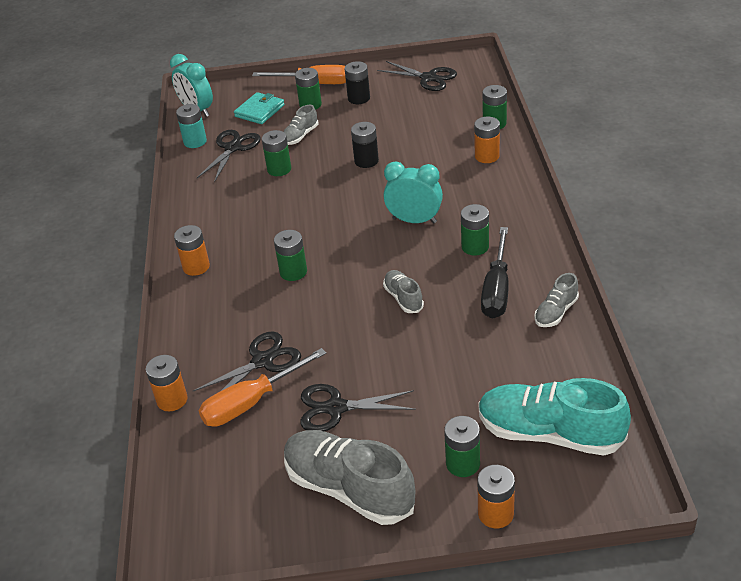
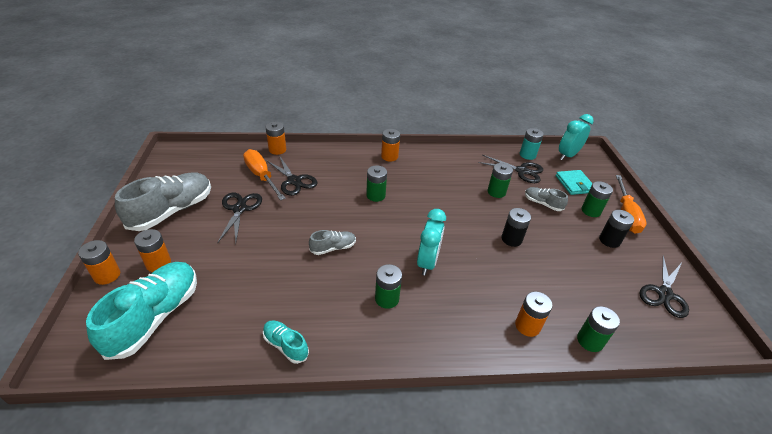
camera: 85 degrees right, 0 degrees up
(259, 111) = (574, 184): turquoise wallet -> turquoise wallet turned 45 degrees clockwise
(463, 463) = (158, 263): green battery -> orange battery
(497, 289) = (327, 306): black screwdriver -> none
(556, 312) = (285, 345): grey shoe -> turquoise shoe

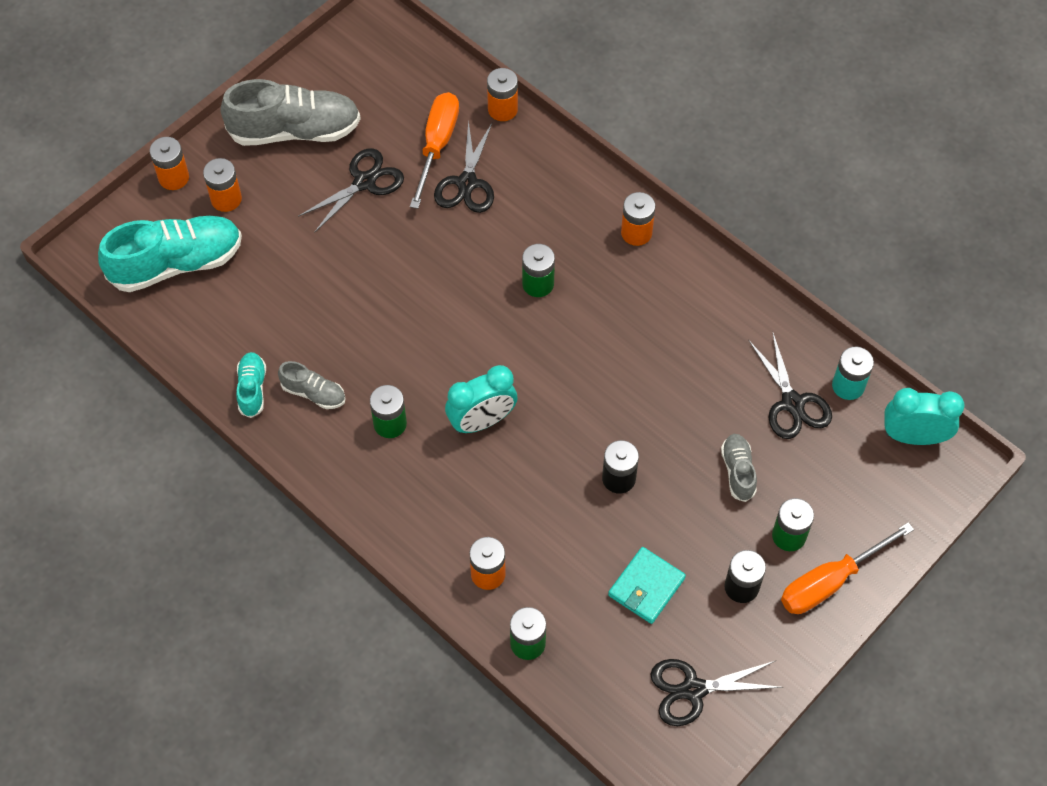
camera: 50 degrees right, 20 degrees up
(333, 248) = (406, 318): grey shoe -> grey shoe (314, 393)
(496, 192) = (702, 404): green battery -> none
(574, 184) = (837, 484): turquoise wallet -> turquoise wallet (646, 587)

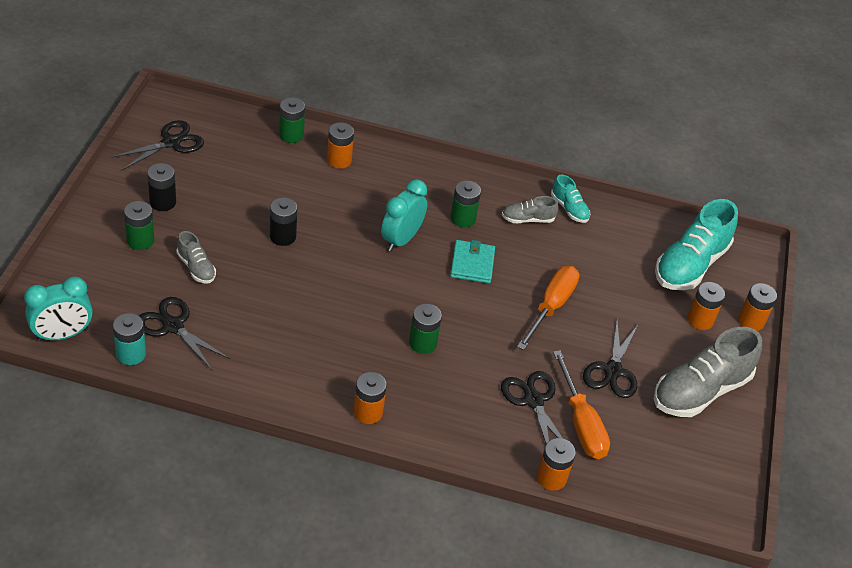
camera: 145 degrees right, 15 degrees down
(646, 587) = (229, 183): turquoise wallet -> turquoise wallet (472, 264)
(830, 581) = (99, 223): orange screwdriver -> orange screwdriver (551, 307)

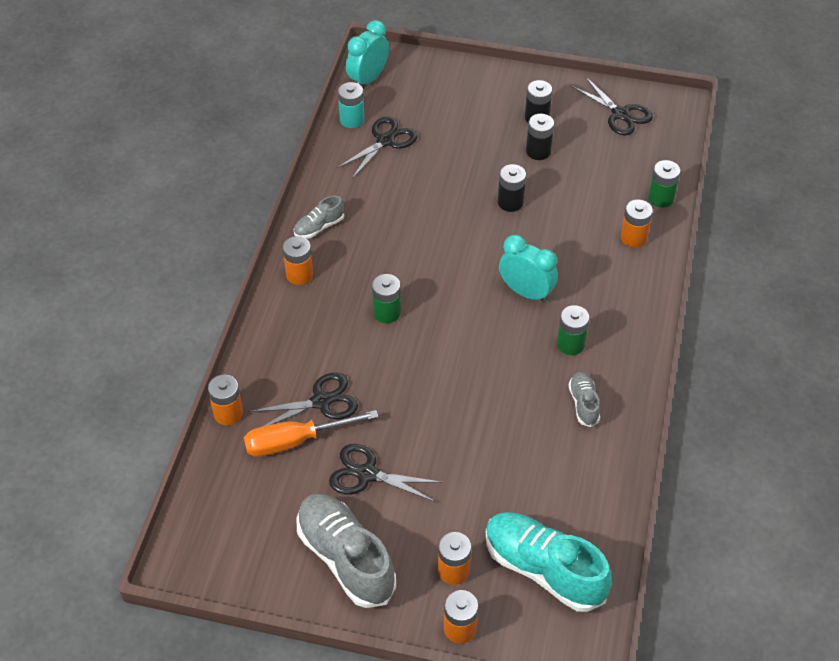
camera: 95 degrees right, 5 degrees up
(62, 335) = (368, 79): turquoise clock -> turquoise clock turned 60 degrees clockwise
(140, 240) = (484, 109): green battery -> none
(196, 268) = (457, 148): grey shoe -> grey shoe (319, 227)
(213, 207) = (538, 151): none -> black battery
(472, 264) = (502, 352): turquoise wallet -> none
(551, 307) = (451, 421): orange screwdriver -> none
(569, 209) = (612, 446): turquoise shoe -> none

